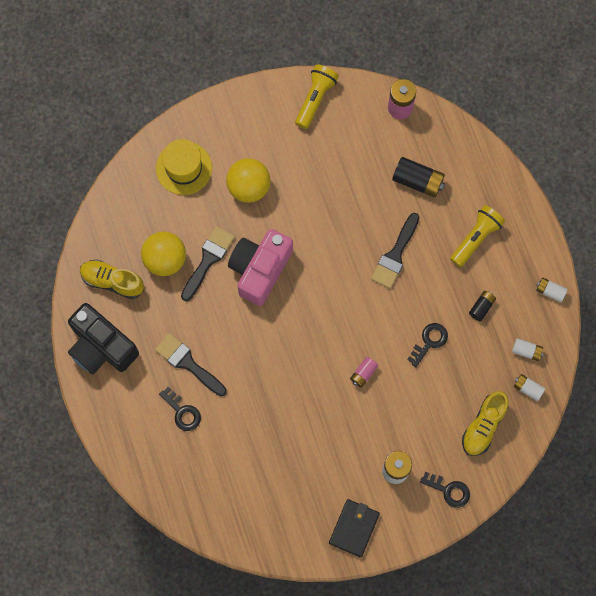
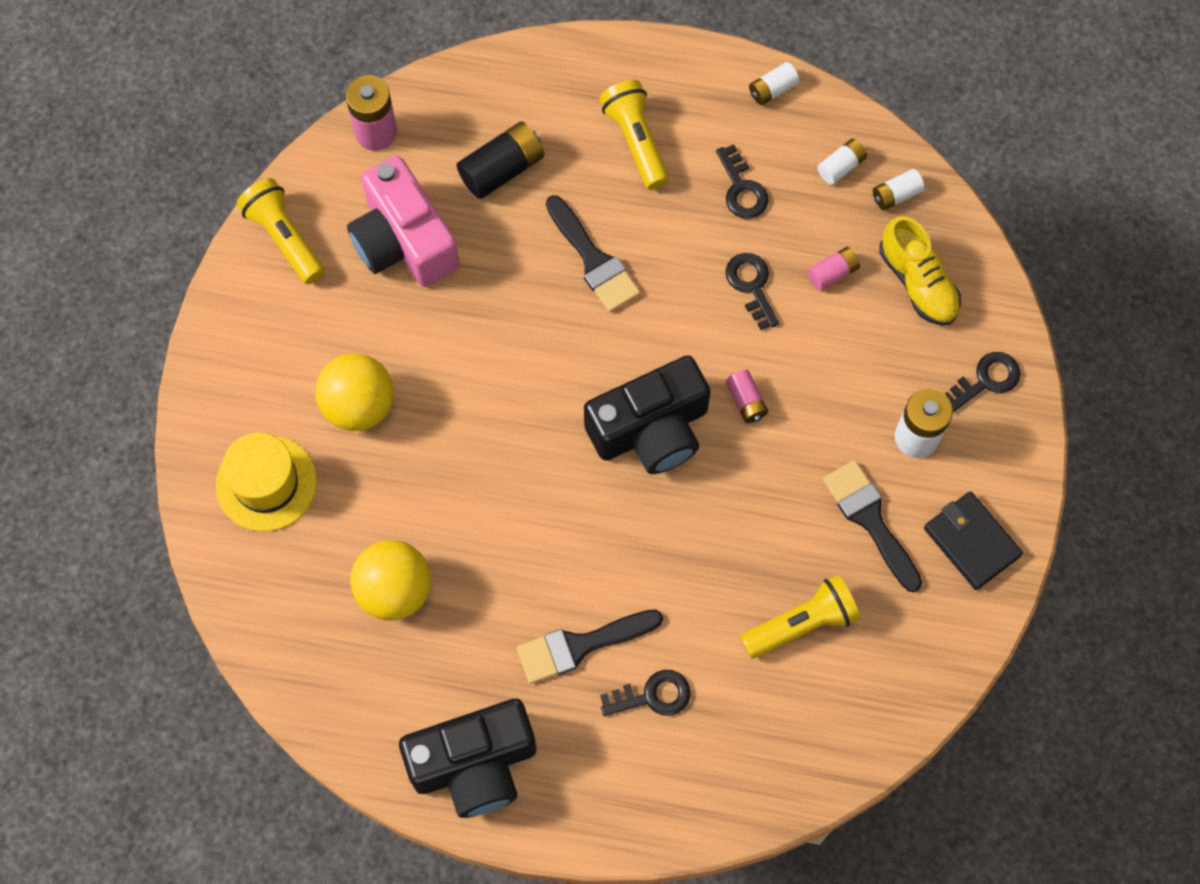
camera: 60 degrees left, 5 degrees down
(112, 281) = (379, 689): yellow shoe -> none
(208, 260) = (436, 527): black brush -> black brush (870, 520)
(260, 269) = (497, 459): pink camera -> pink camera (404, 241)
(260, 465) = (802, 624): none -> yellow flashlight
(320, 335) = (651, 429): none -> black camera
(462, 379) = (832, 273): none -> pink battery
(481, 307) = (742, 189): black battery -> black key

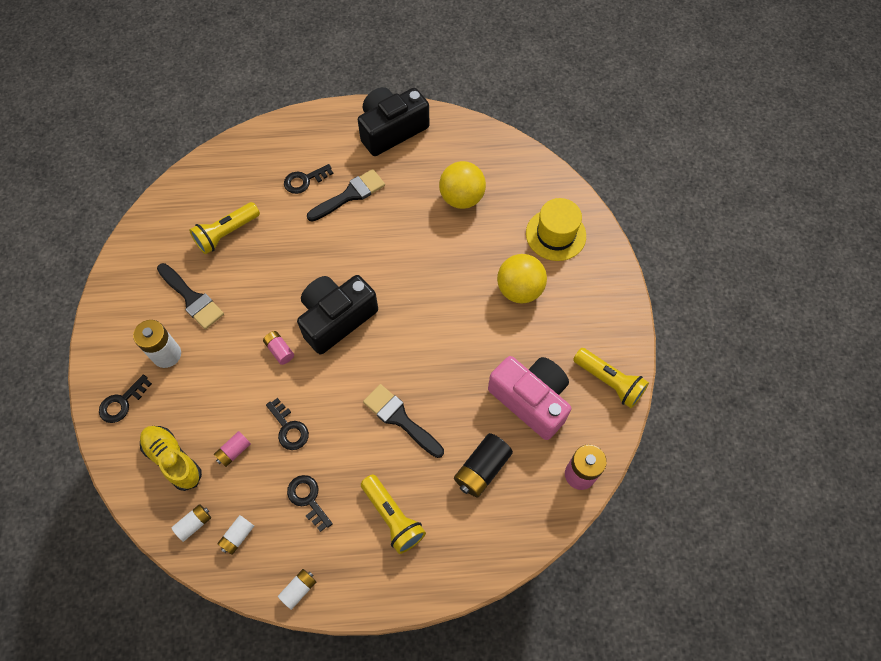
camera: 165 degrees right, 5 degrees down
(971, 542) = (128, 300): black wallet -> none

